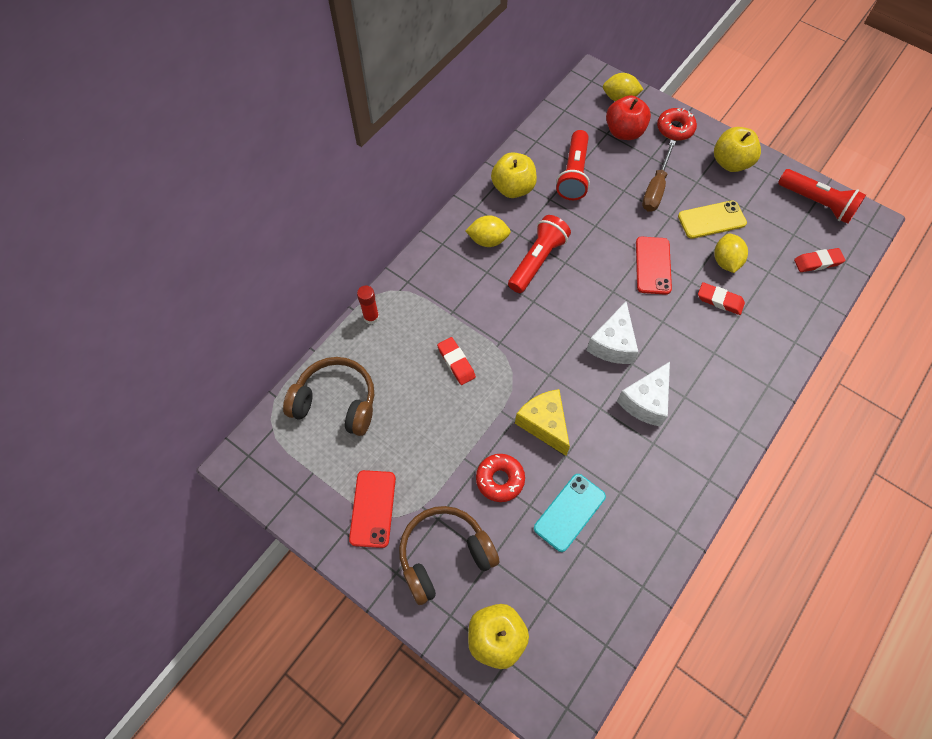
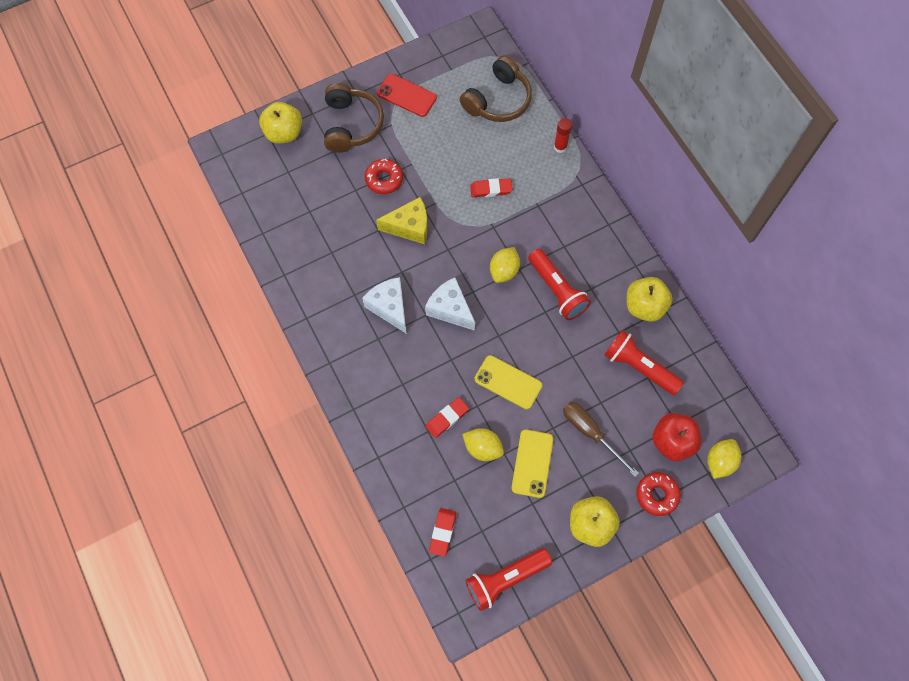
camera: 115 degrees right, 5 degrees up
(488, 240) = (596, 261): yellow lemon -> yellow lemon (504, 271)
(569, 512) = (336, 212): turquoise phone -> none
(653, 265) = (508, 382): red phone -> yellow phone

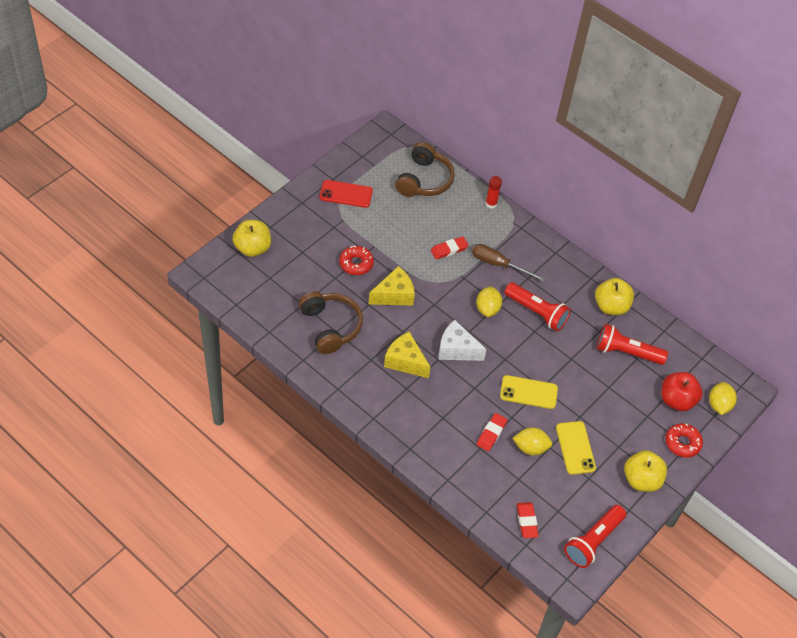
camera: 25 degrees left, 15 degrees down
(351, 125) = (309, 228): brown headphones -> brown headphones (330, 326)
(389, 307) = (405, 361): white cheese -> yellow cheese
(590, 433) = (611, 412): brown screwdriver -> brown screwdriver (498, 264)

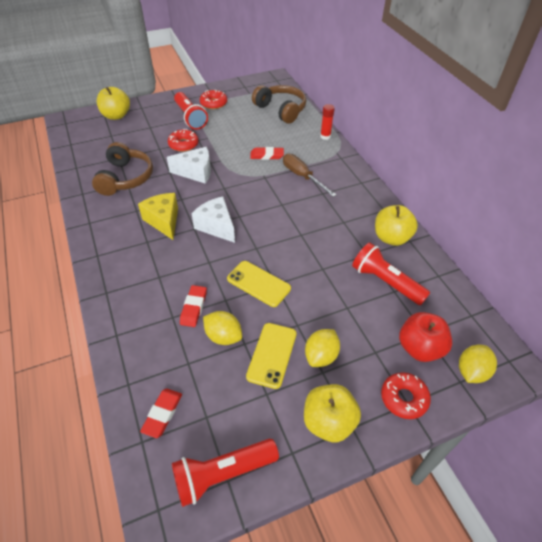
camera: 30 degrees right, 5 degrees down
(346, 194) = (213, 103): red phone -> red donut
(394, 295) = (196, 172): yellow cheese -> white cheese
(424, 180) = (281, 110): brown headphones -> brown headphones turned 90 degrees counterclockwise
(487, 309) = (269, 205): yellow lemon -> yellow lemon (321, 356)
(491, 433) = (193, 308): red eraser -> red eraser turned 45 degrees counterclockwise
(537, 312) = (313, 221): red flashlight -> red flashlight (190, 117)

